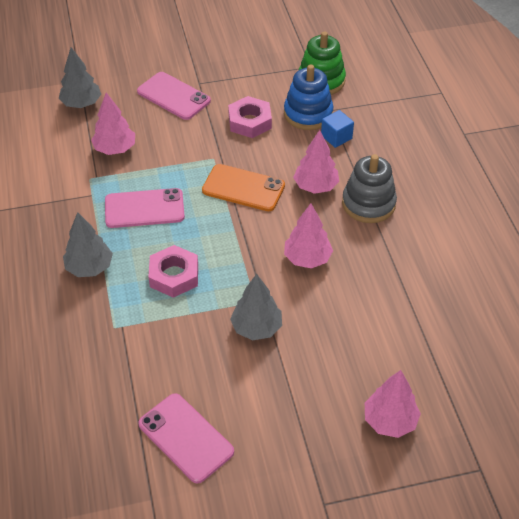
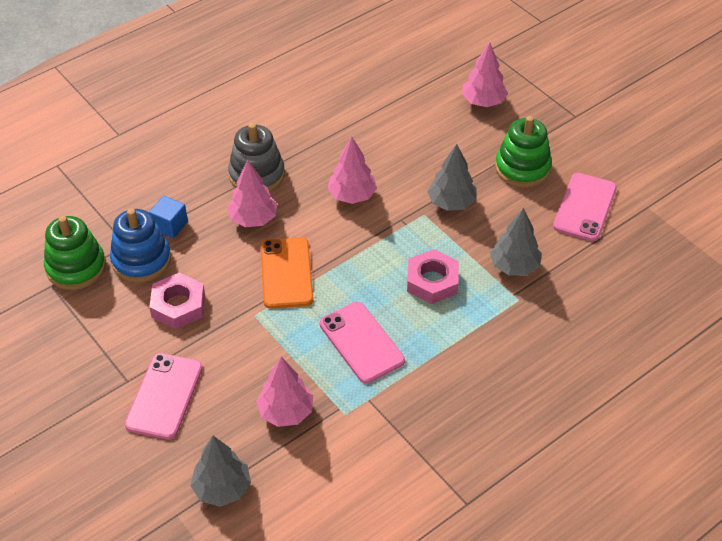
camera: 115 degrees left, 0 degrees up
(89, 268) = (465, 351): grey tree -> grey tree (514, 266)
(270, 409) = (522, 168): none -> green stacking toy

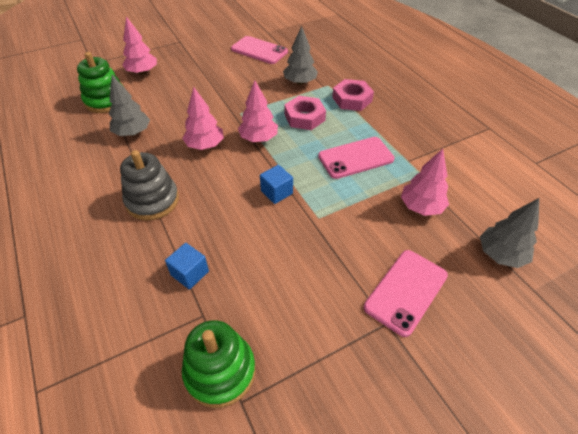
camera: 80 degrees left, 0 degrees up
(141, 260) = (229, 302): blue stacking toy -> none
(164, 396) = (405, 291): pink phone -> pink phone turned 75 degrees counterclockwise
(178, 305) = (297, 273): pink nut -> pink nut (352, 99)
(253, 219) = (206, 208): pink tree -> pink tree (258, 138)
(286, 273) = (276, 192): orange phone -> blue cube
(451, 203) = (234, 99): grey tree -> grey tree (133, 133)
(522, 168) = (215, 66): green stacking toy -> green stacking toy (106, 101)

